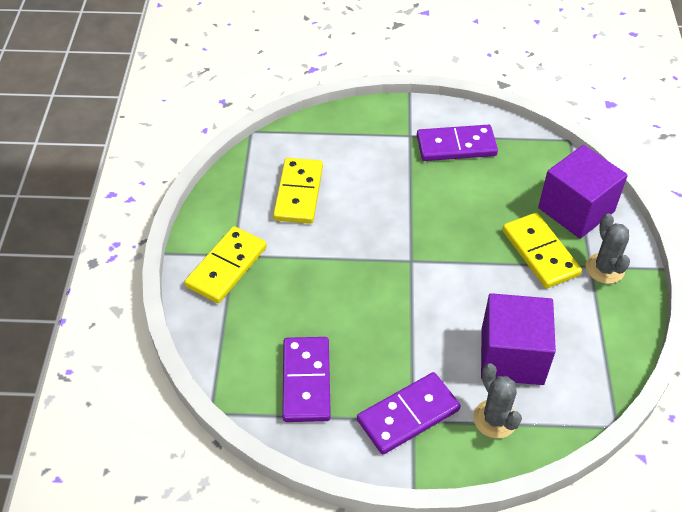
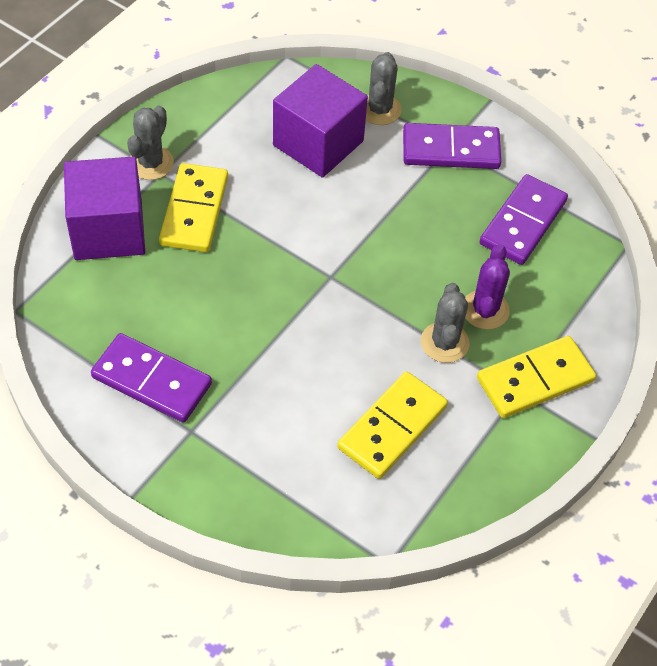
camera: 150 degrees left, 5 degrees up
(290, 295) = (485, 310): none -> purple cactus
(302, 258) = (444, 342): none -> grey cactus

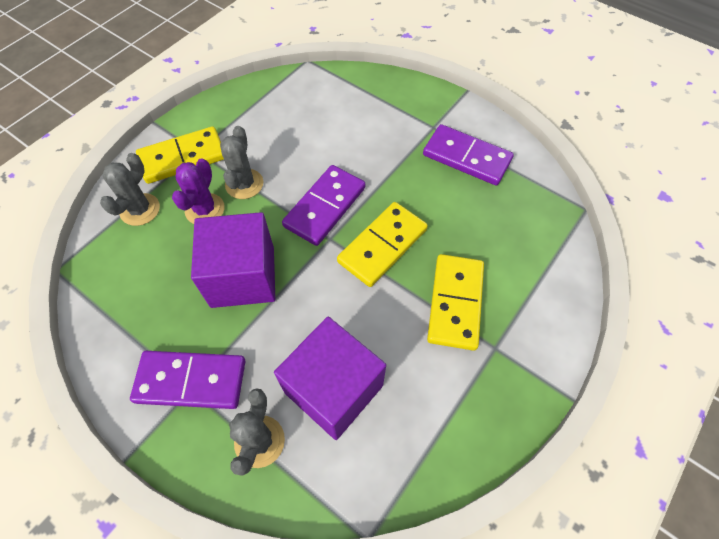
camera: 175 degrees left, 5 degrees up
(108, 230) = (531, 281): purple cube -> purple cube (243, 276)
(151, 163) = (508, 360): grey cactus -> grey cactus (140, 209)
(392, 427) = (294, 128): yellow domino -> yellow domino (382, 246)
(522, 222) = (144, 292): purple domino -> purple domino (325, 207)

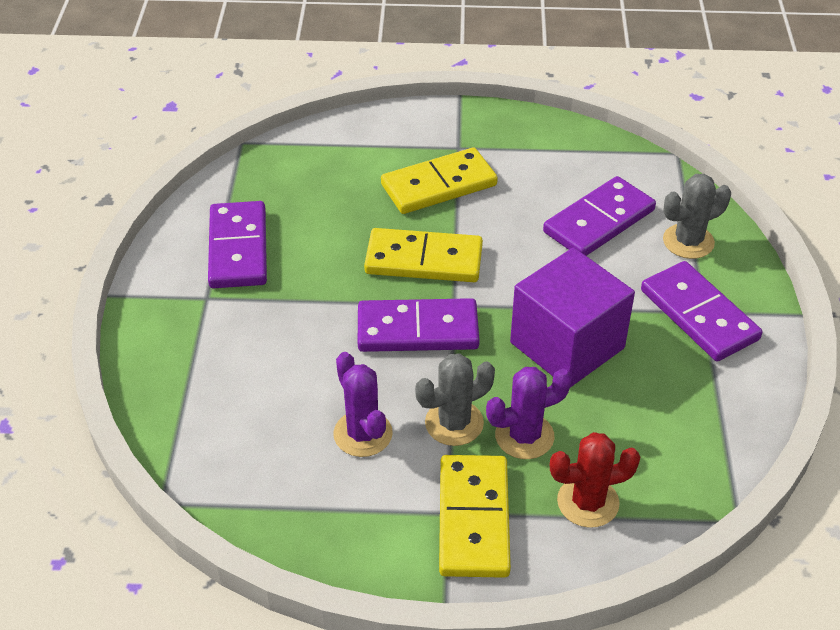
camera: 125 degrees left, 15 degrees down
(140, 209) = (588, 502): grey cactus -> red cactus
(183, 158) = (474, 519): yellow domino -> yellow domino turned 60 degrees clockwise
(275, 143) = (363, 434): none -> purple cactus
(333, 389) = (599, 221): purple cube -> purple domino

